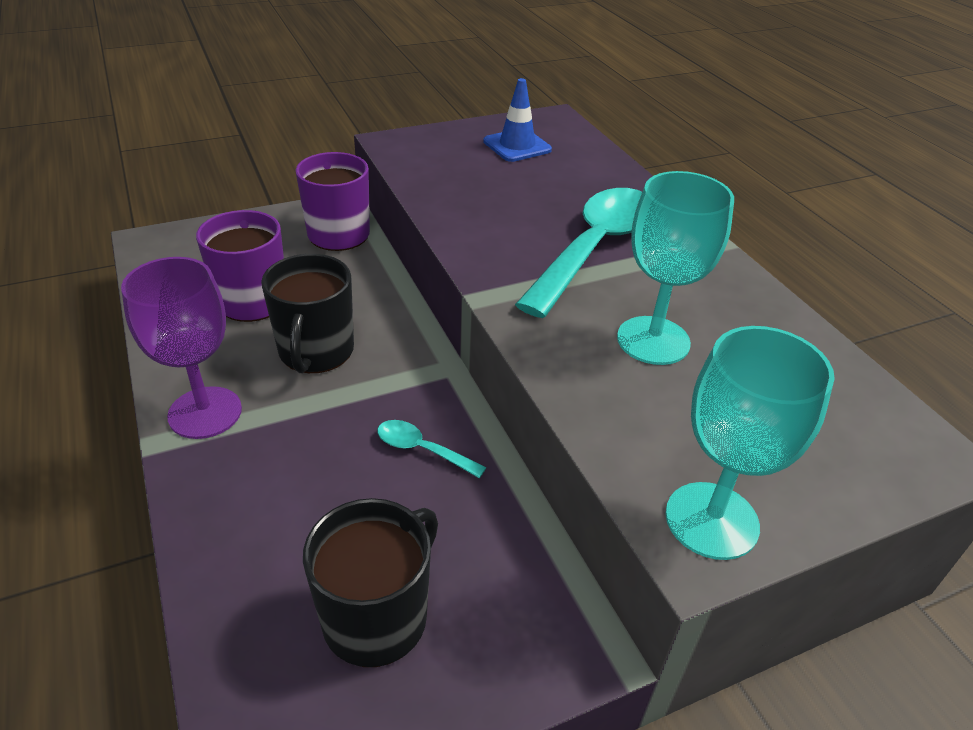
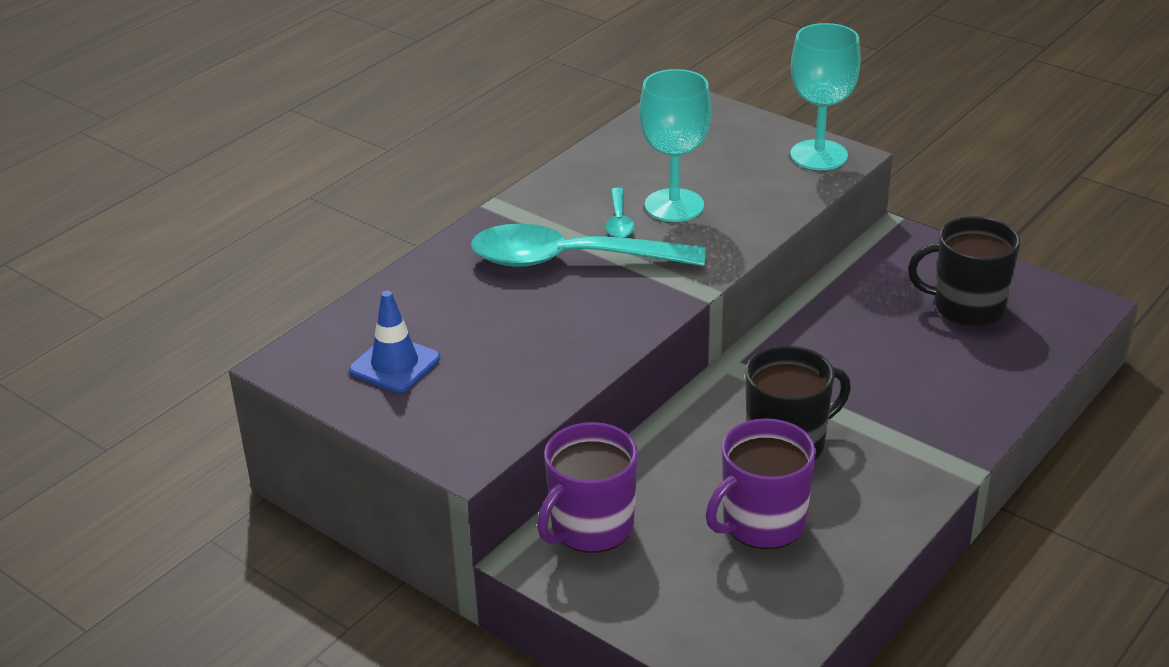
camera: 115 degrees left, 5 degrees down
(205, 412) = (918, 464): purple goblet -> none
(422, 449) = (828, 341): turquoise spoon -> turquoise spoon (619, 221)

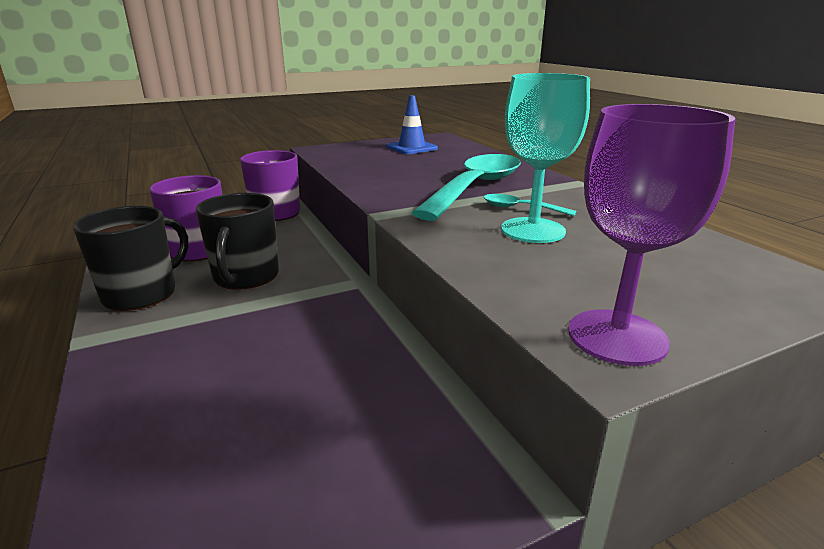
camera: 115 degrees right, 10 degrees down
(819, 155) = (617, 337): turquoise goblet -> purple goblet
(967, 306) = (275, 469): black mug -> black mug (142, 294)

